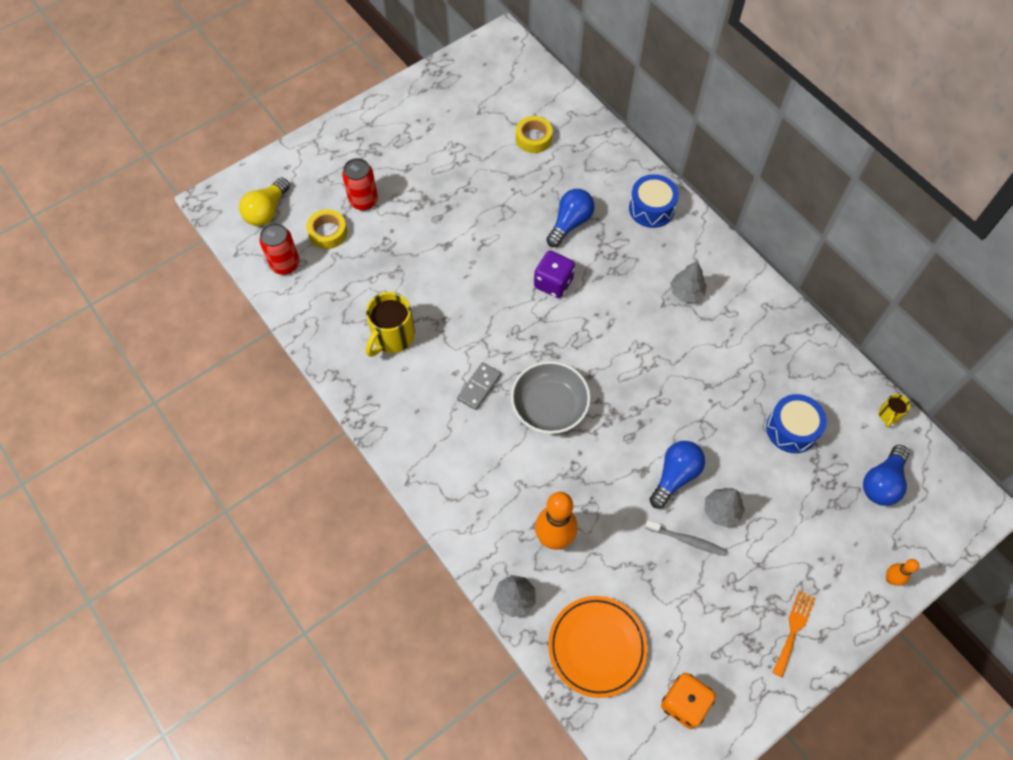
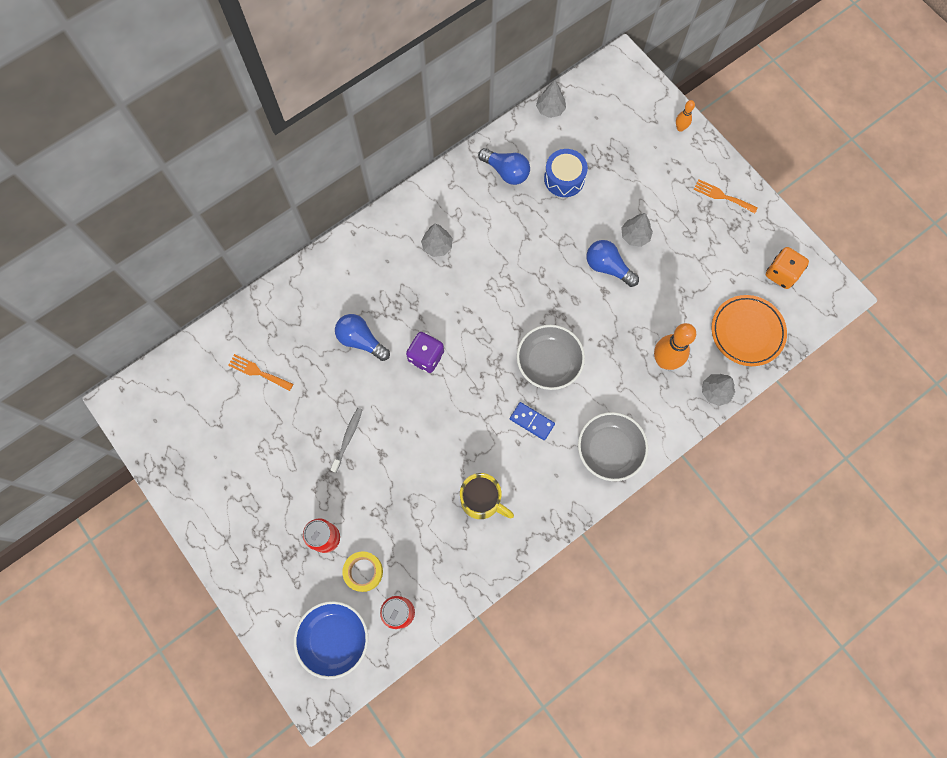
camera: 90 degrees left, 10 degrees up
(267, 211) = (334, 639): yellow light bulb -> blue bowl
(444, 469) = (609, 450): none -> grey bowl
(479, 387) = (532, 421): grey domino -> blue domino
(533, 138) = (258, 372): yellow tape -> orange fork
(651, 208) = (347, 269): blue drum -> none
(687, 540) = (660, 262): grey toothbrush -> grey toothbrush (347, 438)
(882, 482) = (606, 122): blue light bulb -> blue light bulb (506, 172)
(888, 415) = (550, 109): yellow mug -> grey tree

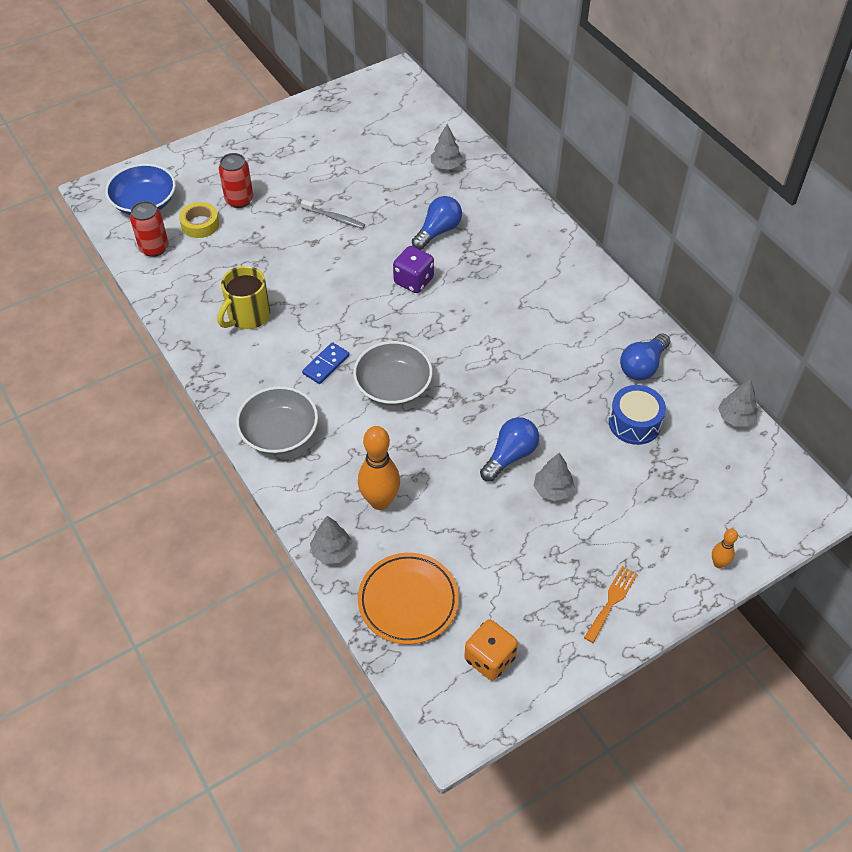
camera: 95 degrees right, 20 degrees down
(258, 372) = (413, 158): orange fork -> none
(437, 246) = (545, 297): grey tree -> grey tree (446, 166)

